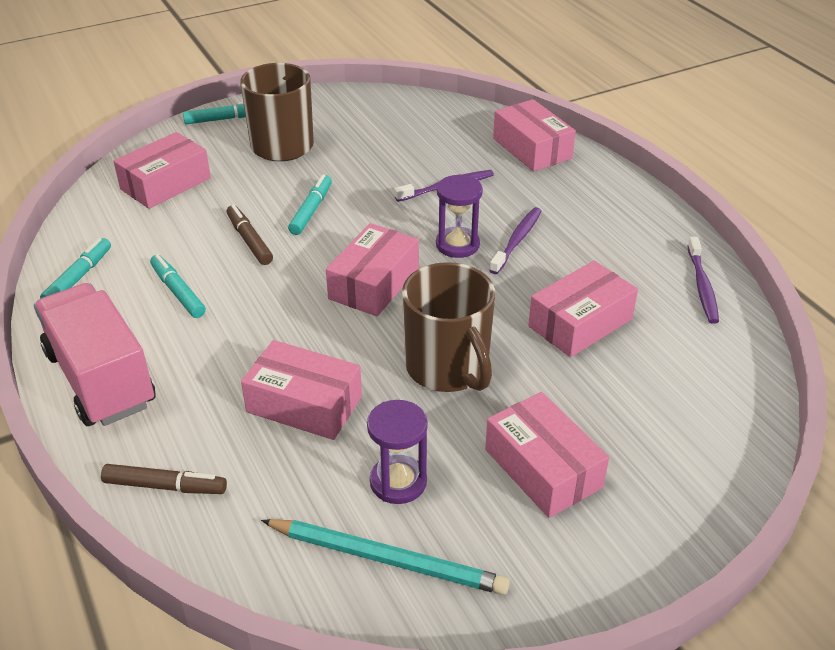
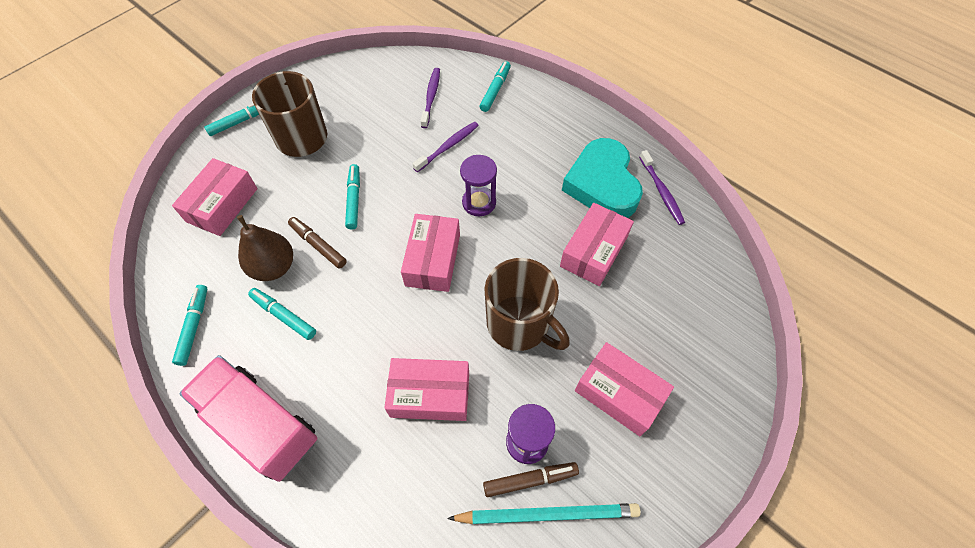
camera: 20 degrees left, 20 degrees up
(165, 486) = (359, 510): brown marker -> brown marker (530, 480)
(190, 248) = (274, 267): none -> brown pear
(517, 240) = (520, 185): purple toothbrush -> purple toothbrush (431, 97)
(532, 148) = (495, 90): pink box -> turquoise marker
(624, 262) = (602, 184): none -> turquoise heart

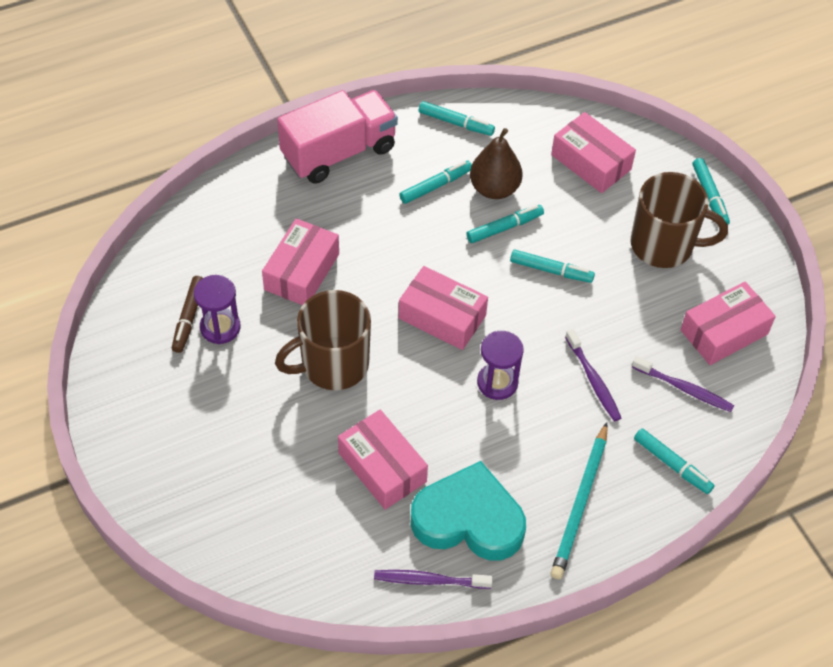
camera: 110 degrees right, 5 degrees down
(318, 245) = (504, 227): brown marker -> turquoise marker
(547, 514) = (156, 319): turquoise pencil -> turquoise pencil (580, 503)
(619, 393) = (221, 418): pink box -> pink box (724, 332)

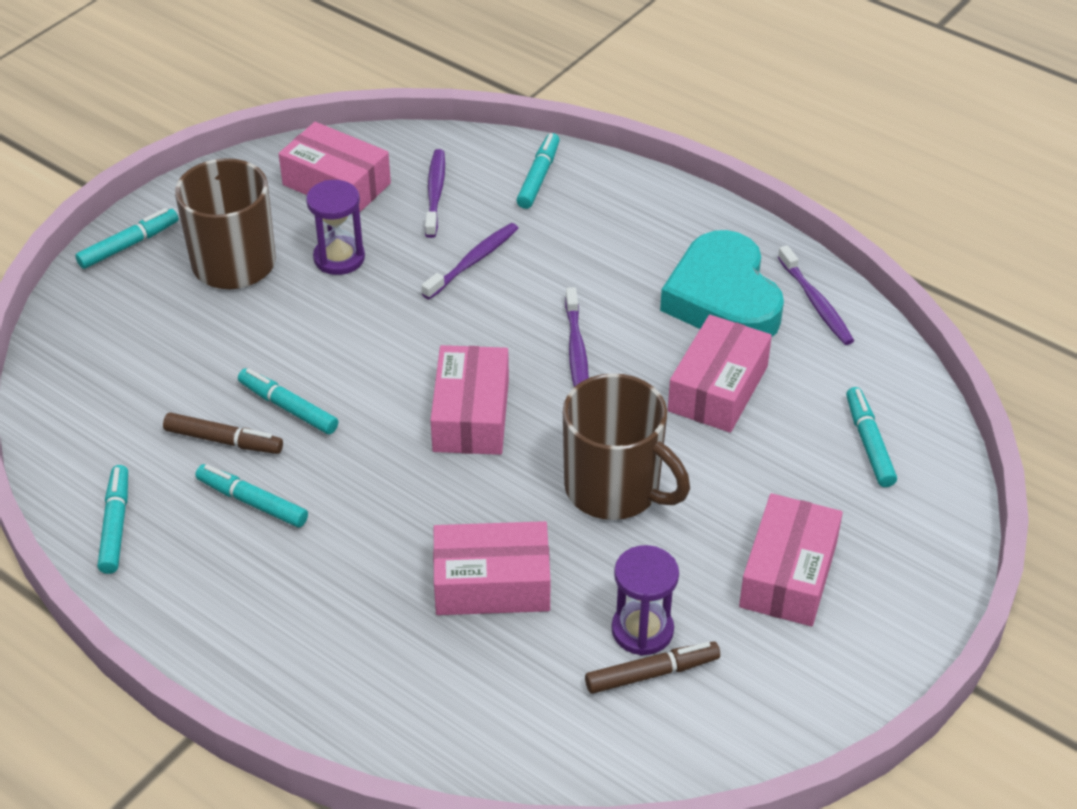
camera: 115 degrees left, 10 degrees down
(339, 152) = (245, 637): pink truck -> none
(467, 401) = (576, 350): none -> purple toothbrush
(494, 188) = (224, 440): brown pear -> brown marker
(497, 382) = (532, 335): purple hourglass -> purple hourglass (339, 258)
(551, 270) = (333, 343): turquoise marker -> turquoise marker (869, 443)
(580, 503) = (636, 226): turquoise pencil -> none
(591, 162) = (123, 363): pink box -> pink box (788, 574)

